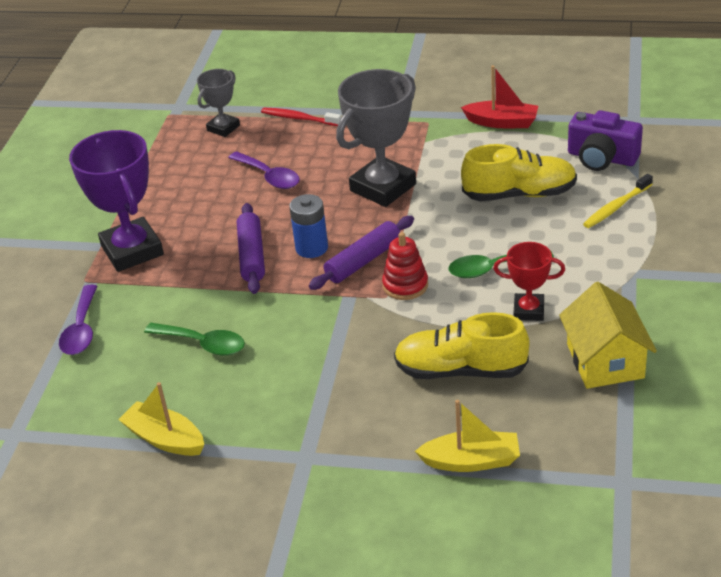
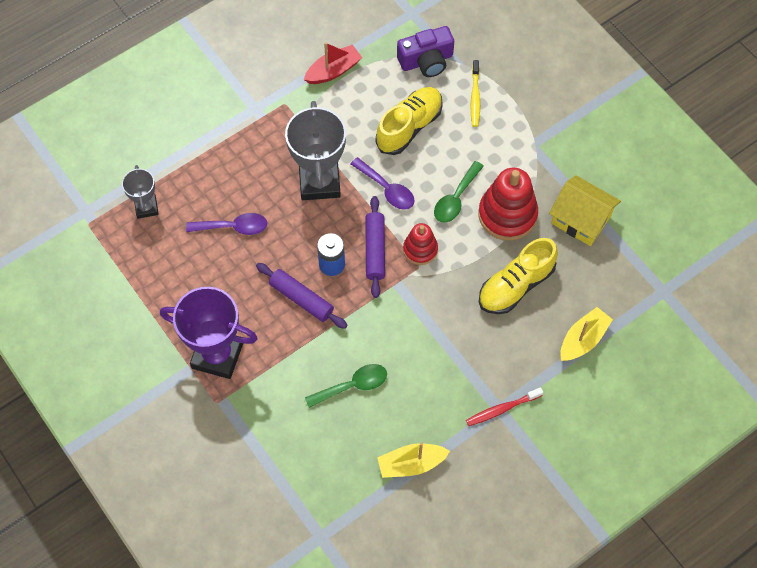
camera: 50 degrees left, 25 degrees up
(81, 329) = (264, 437): purple spoon -> purple spoon (386, 189)
(299, 118) = (191, 161): red toothbrush -> red toothbrush (502, 409)
(529, 310) = (507, 215): red trophy -> red stacking toy

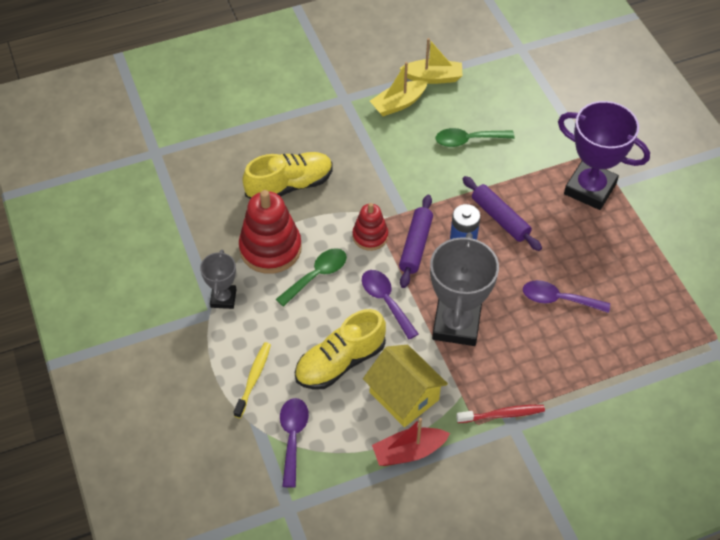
camera: 165 degrees left, 10 degrees down
(146, 207) = (651, 340): grey trophy -> grey trophy (223, 298)
(426, 61) = (293, 437): purple camera -> purple spoon
(502, 409) = (342, 97): red toothbrush -> red toothbrush (502, 414)
(581, 219) = (199, 228): yellow house -> yellow house (404, 396)
(583, 339) = (248, 131): yellow boat -> yellow boat (398, 104)

